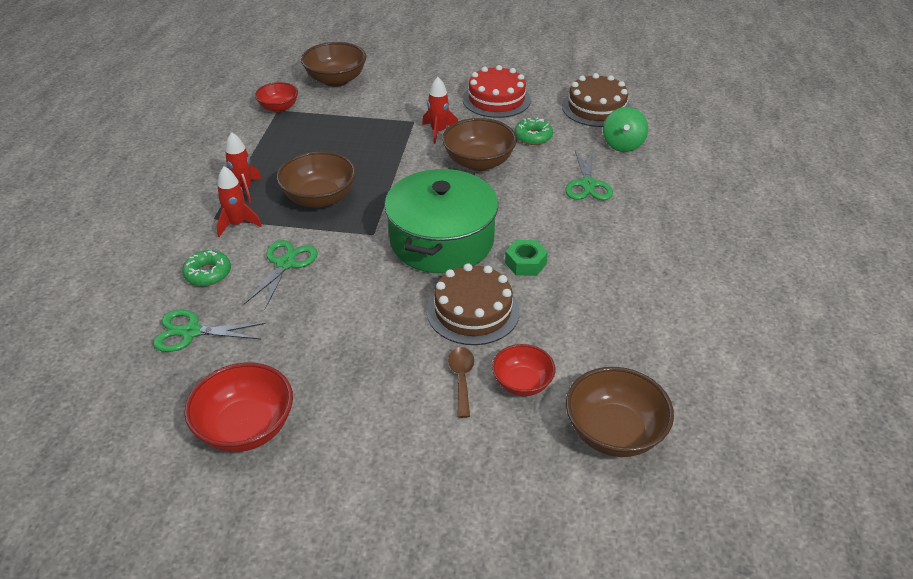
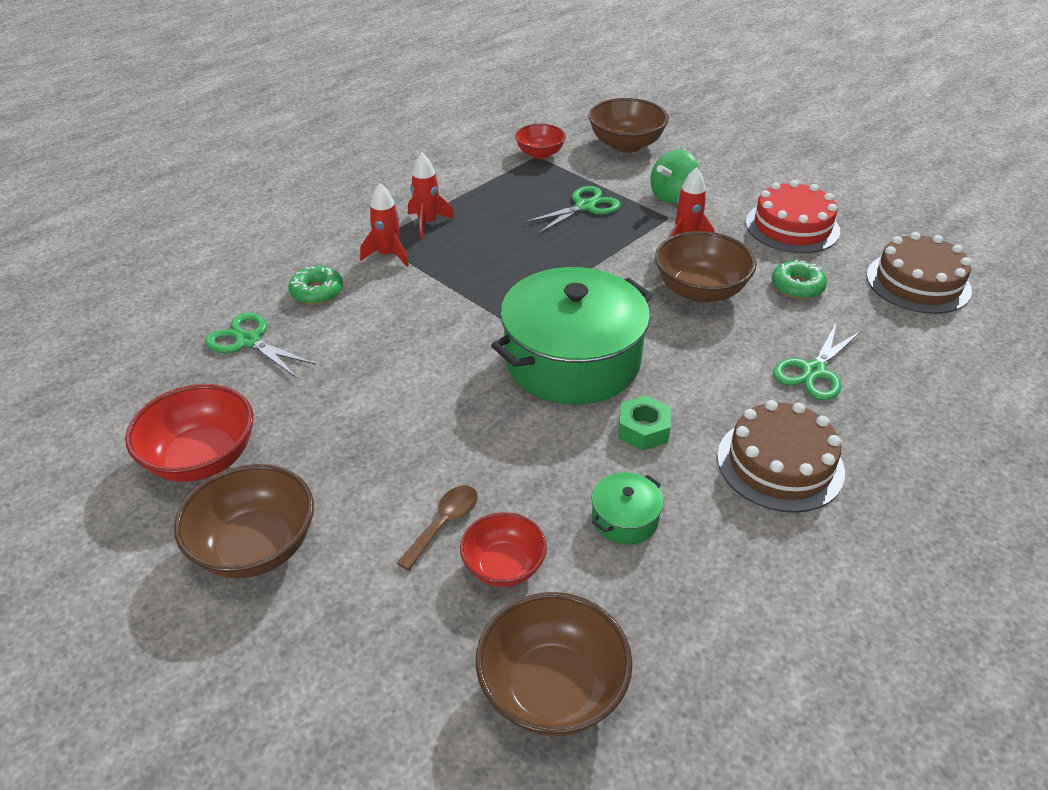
camera: 35 degrees right, 0 degrees up
(285, 264) = (393, 314): green scissors -> green scissors (585, 206)
(319, 198) = (490, 261): brown bowl -> brown bowl (255, 547)
(473, 311) = (530, 455): brown cake -> brown cake (780, 464)
(564, 320) = (624, 519): none -> green pot
(622, 145) = (911, 341): green spinning top -> green spinning top (672, 195)

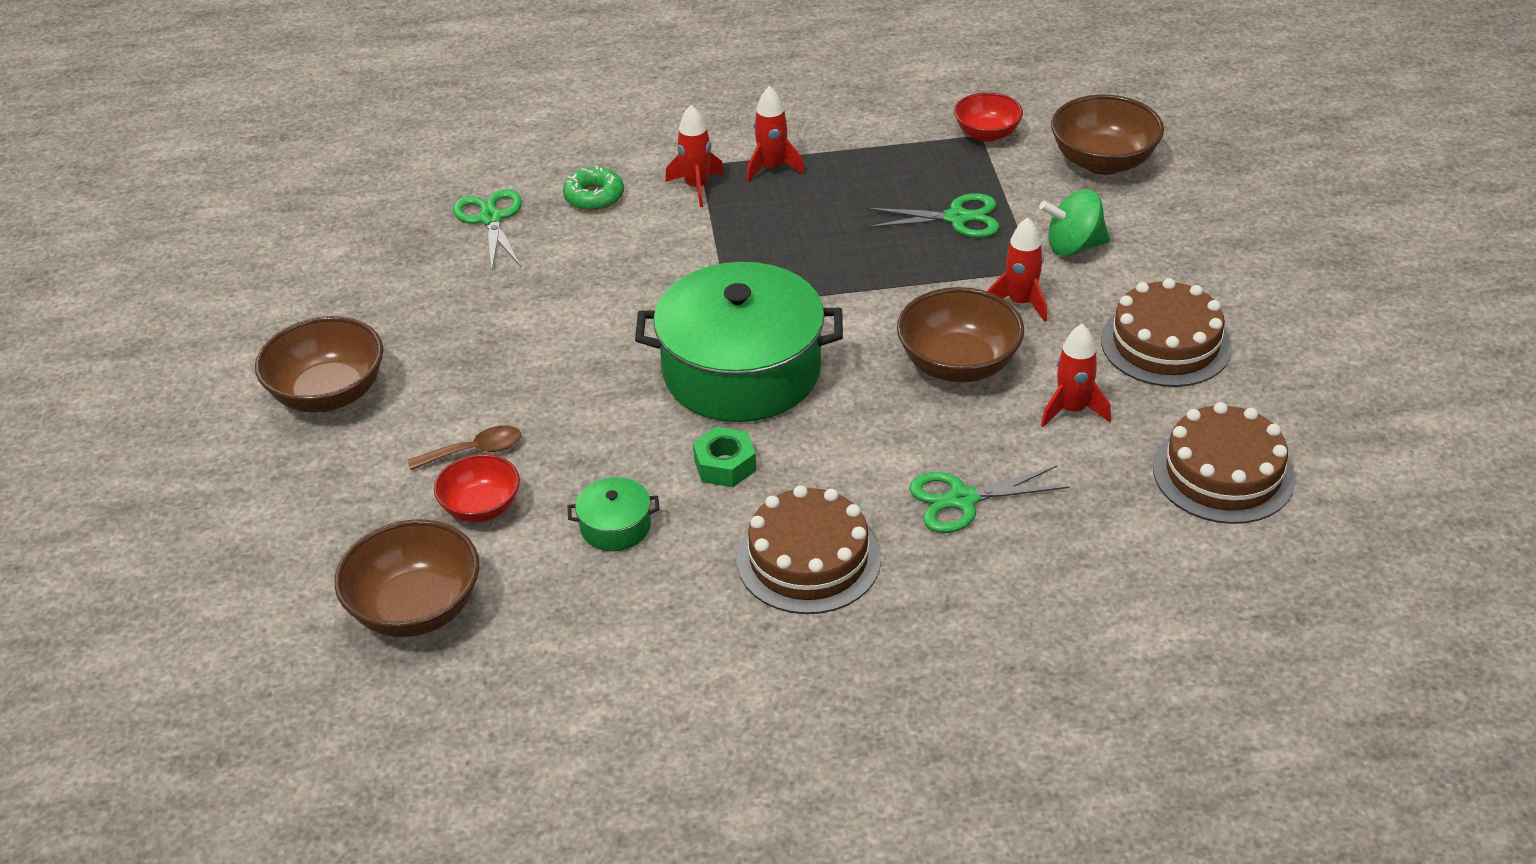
camera: 40 degrees right, 0 degrees up
(202, 458) = (359, 305): red bowl -> none
(792, 227) = (1165, 344): red cake -> brown cake
(797, 286) = (1072, 410): green donut -> red rocket

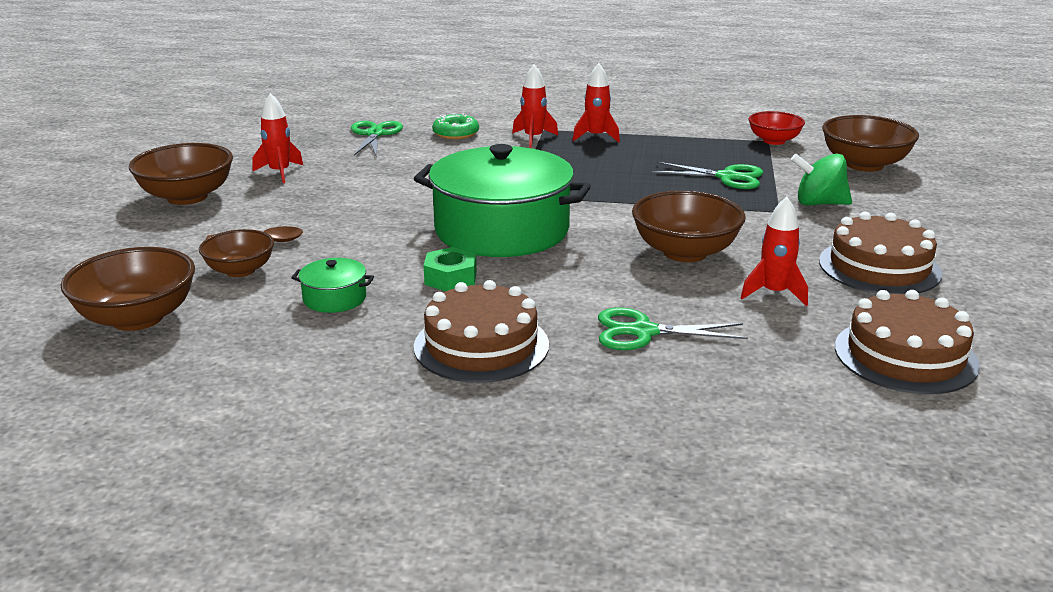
camera: 15 degrees right, 15 degrees down
(481, 507) = (240, 270): red bowl -> brown bowl
(1020, 303) = (757, 226): red rocket -> red rocket (279, 173)

